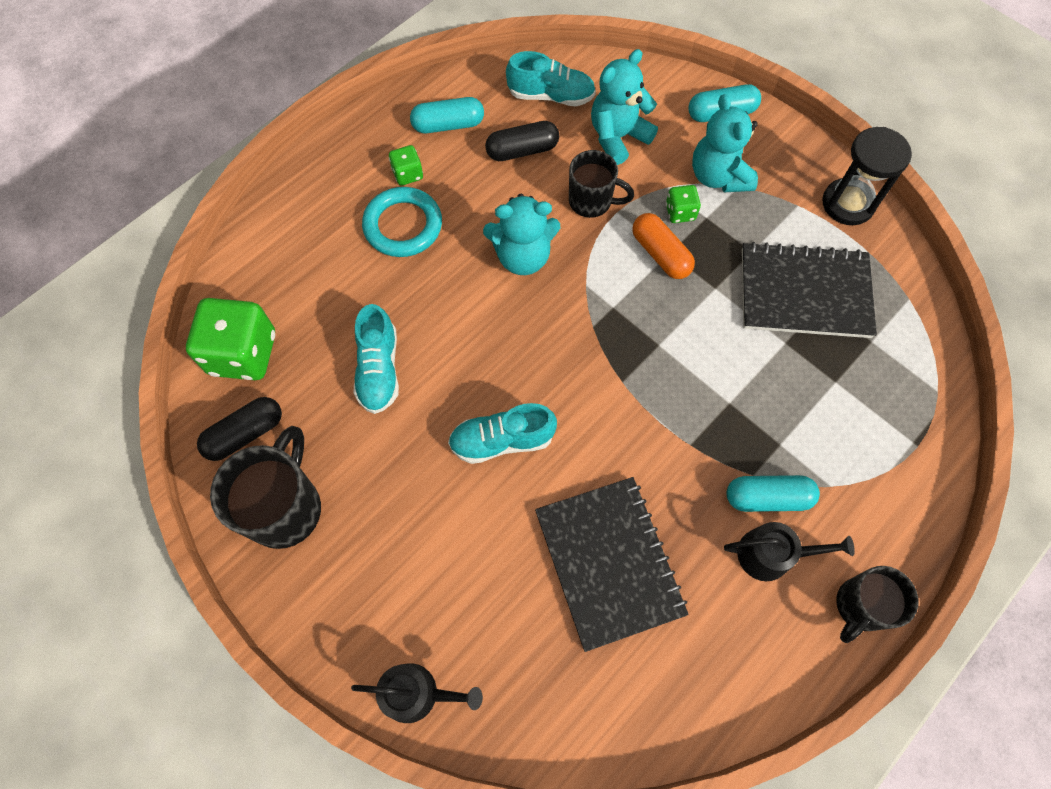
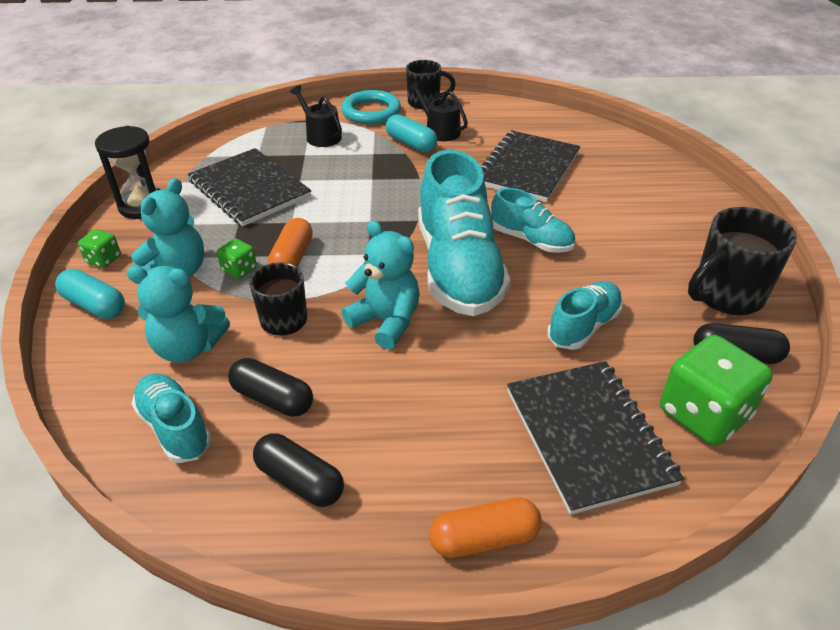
camera: 135 degrees left, 25 degrees down
(309, 276) = (588, 436): none -> black notebook
(322, 172) = (484, 538): none -> orange capsule
(403, 225) = (455, 415): turquoise ring -> turquoise ring (371, 112)
(408, 174) = (398, 461): green dice -> green dice (104, 259)
(417, 693) = (690, 185): black watering can -> black watering can (321, 136)
(448, 125) = (300, 480): turquoise capsule -> black capsule
(527, 351) = (458, 269): none -> turquoise shoe

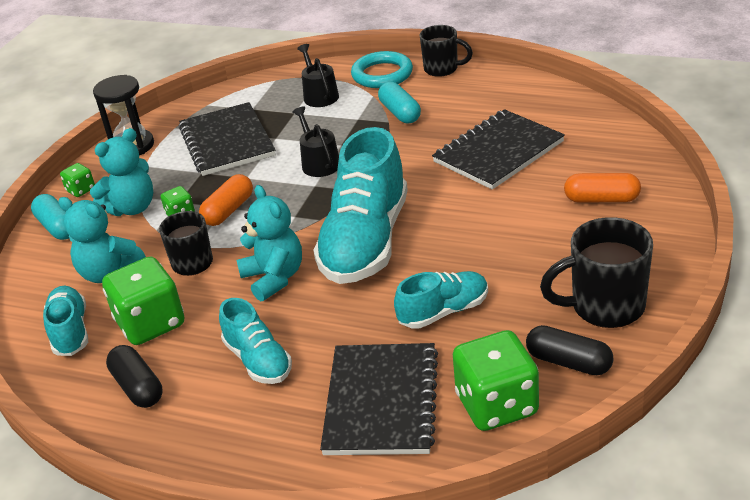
camera: 25 degrees right, 5 degrees down
(273, 398) = (151, 323): black capsule -> green dice
(439, 130) = (437, 101): black watering can -> black watering can (319, 162)
(484, 538) = (247, 457): orange capsule -> orange capsule (601, 199)
(531, 240) = (451, 225): turquoise shoe -> turquoise shoe (258, 360)

